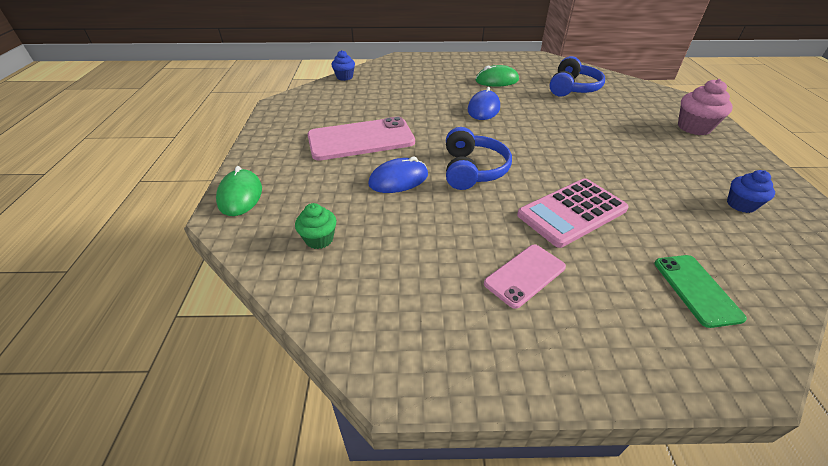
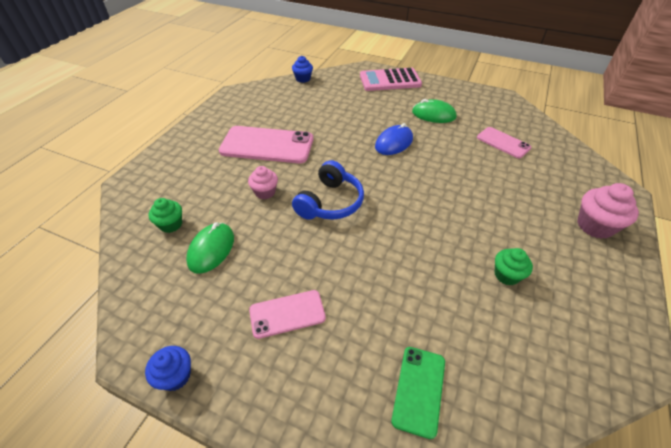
camera: 25 degrees right, 5 degrees up
(240, 195) = (149, 169): green mouse -> green mouse (211, 249)
(398, 179) = (265, 192): blue mouse -> pink cupcake
(572, 88) = (503, 143): blue headphones -> pink phone
(572, 212) = (378, 273): pink calculator -> pink calculator (390, 80)
(671, 180) = (506, 275): none -> green cupcake
(740, 205) = (555, 328): blue cupcake -> blue cupcake (175, 376)

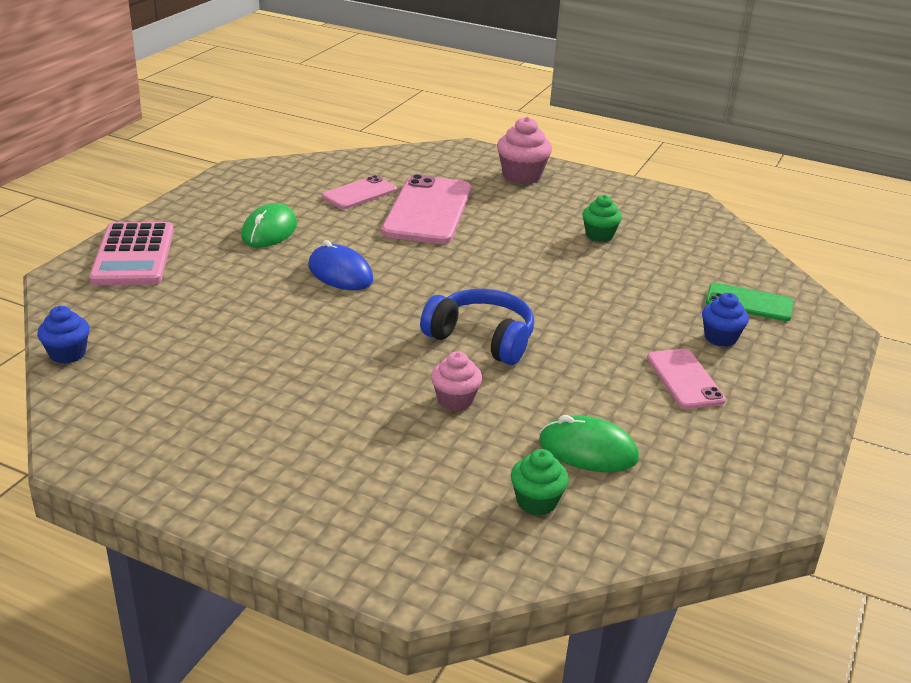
camera: 90 degrees left, 15 degrees down
(175, 376) = (794, 462): blue cupcake -> blue cupcake (720, 338)
(267, 145) = (317, 400): pink phone -> pink phone (428, 210)

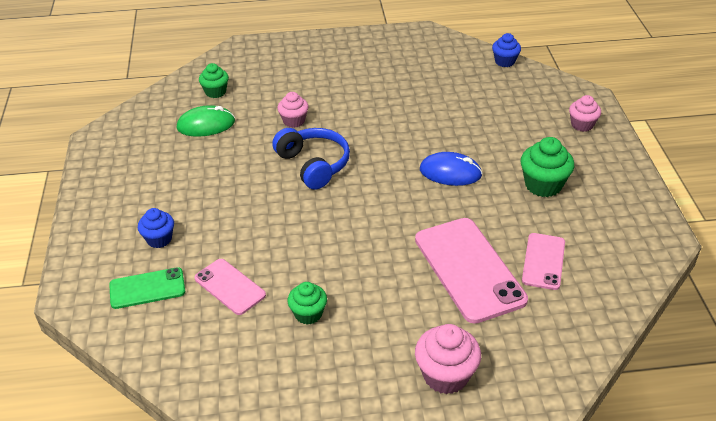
camera: 150 degrees right, 10 degrees up
(133, 255) = (582, 125): pink calculator -> pink cupcake
(269, 231) = (543, 185): green mouse -> green cupcake
(482, 339) = (313, 165): blue headphones -> blue headphones turned 120 degrees counterclockwise
(685, 379) = (171, 192): pink phone -> pink phone (229, 287)

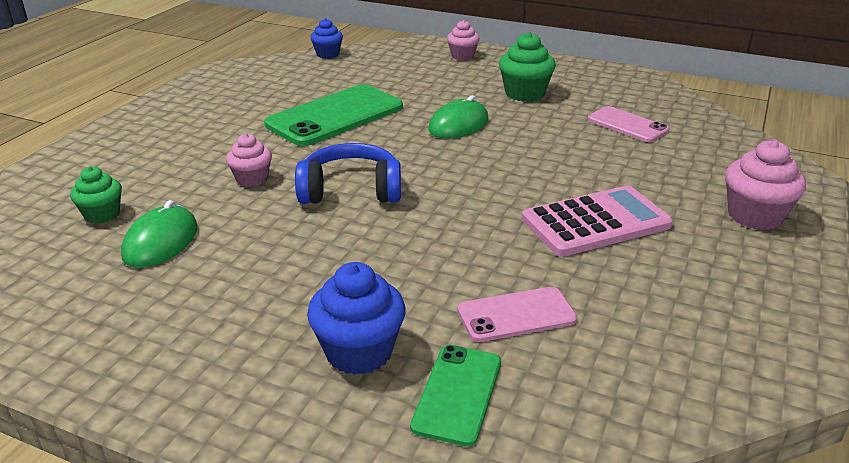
camera: 60 degrees left, 10 degrees down
(159, 239) = (359, 352): blue cupcake -> blue cupcake, size x1.54
(308, 314) = (610, 269): green cupcake -> none
(364, 289) = (595, 222): none -> pink calculator
(407, 112) = (335, 116): none -> green phone
(450, 172) = (458, 125): blue mouse -> green mouse
(469, 269) = (610, 159): pink phone -> none

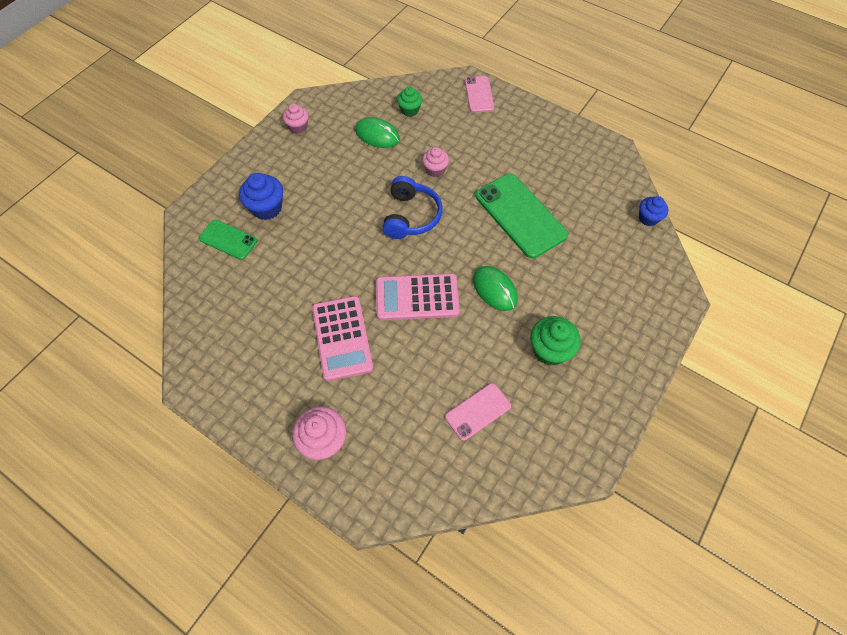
camera: 100 degrees right, 30 degrees up
(462, 56) = (643, 320): pink cupcake -> pink cupcake (298, 127)
(496, 172) = (417, 297): none -> pink calculator
(516, 315) = (271, 274): pink phone -> pink phone (479, 94)

